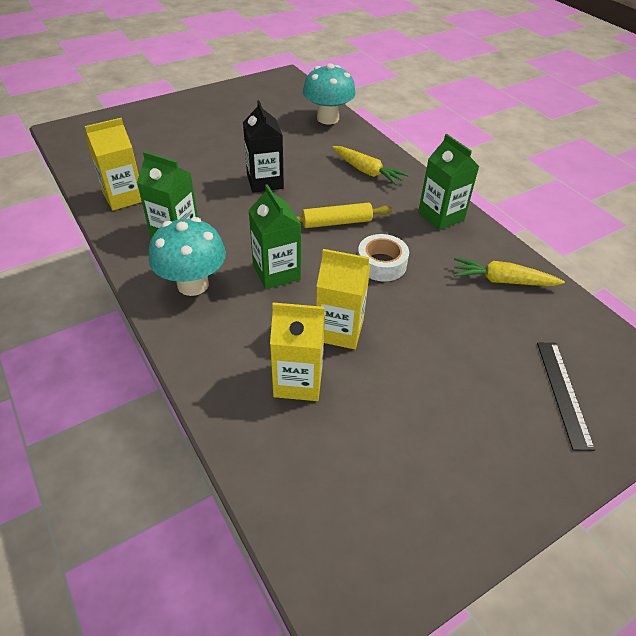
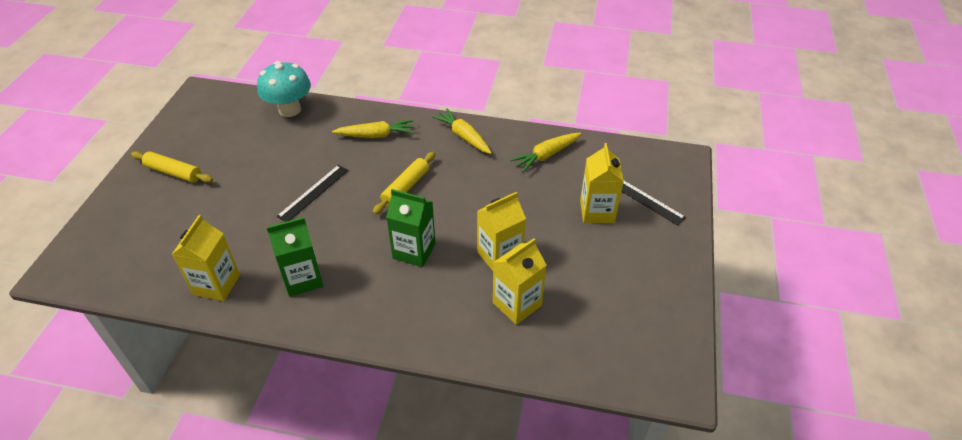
camera: 45 degrees left, 0 degrees up
(193, 284) = (371, 303): turquoise mushroom -> none
(200, 114) = (173, 172): none -> yellow rolling pin
(265, 182) = (313, 193): black carton -> black ruler
(381, 264) = (469, 195): white tape -> none
(441, 216) = (463, 136): green carton -> yellow carrot
(490, 365) = (597, 212): none -> yellow carton

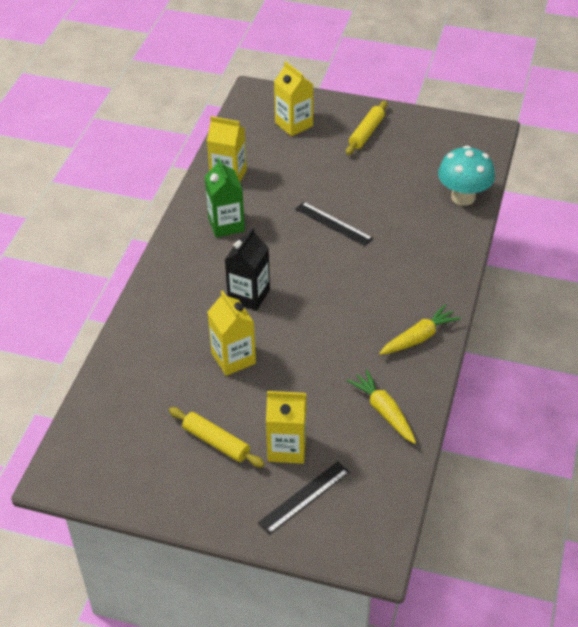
camera: 95 degrees right, 0 degrees up
(376, 135) = (420, 265): yellow carrot -> none
(406, 187) = (336, 289): yellow rolling pin -> yellow rolling pin (216, 442)
(414, 251) = (249, 295): green carton -> black carton
(517, 304) = (172, 367): yellow carton -> yellow carton (294, 124)

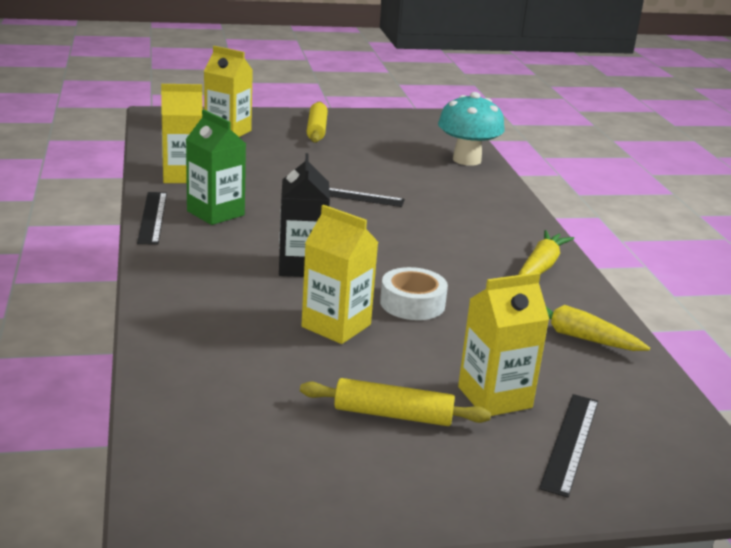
camera: 30 degrees left, 20 degrees down
(182, 220) = (152, 217): none -> black ruler
(297, 351) = (412, 303): none -> white tape

